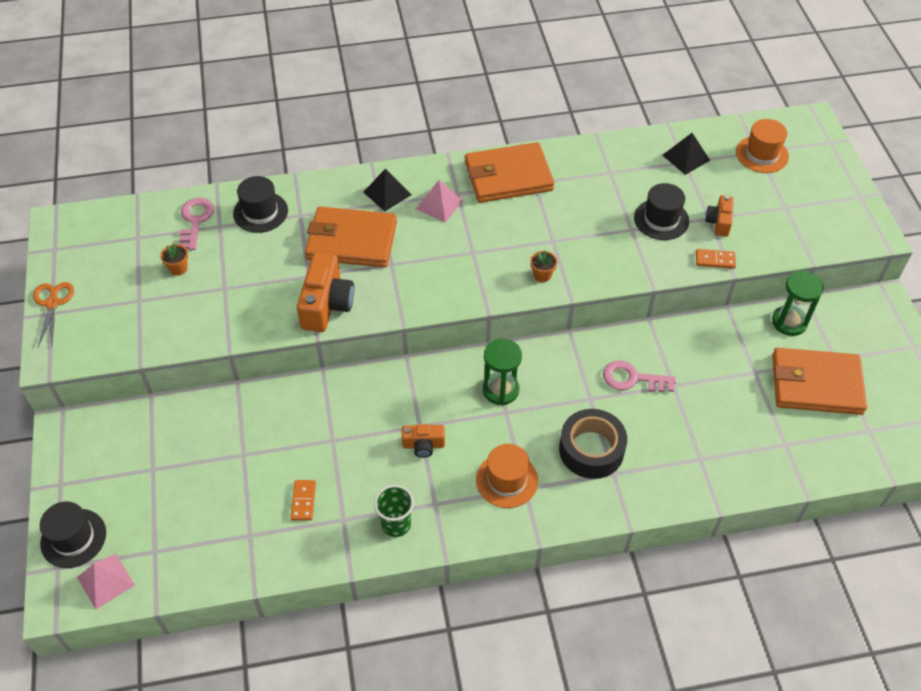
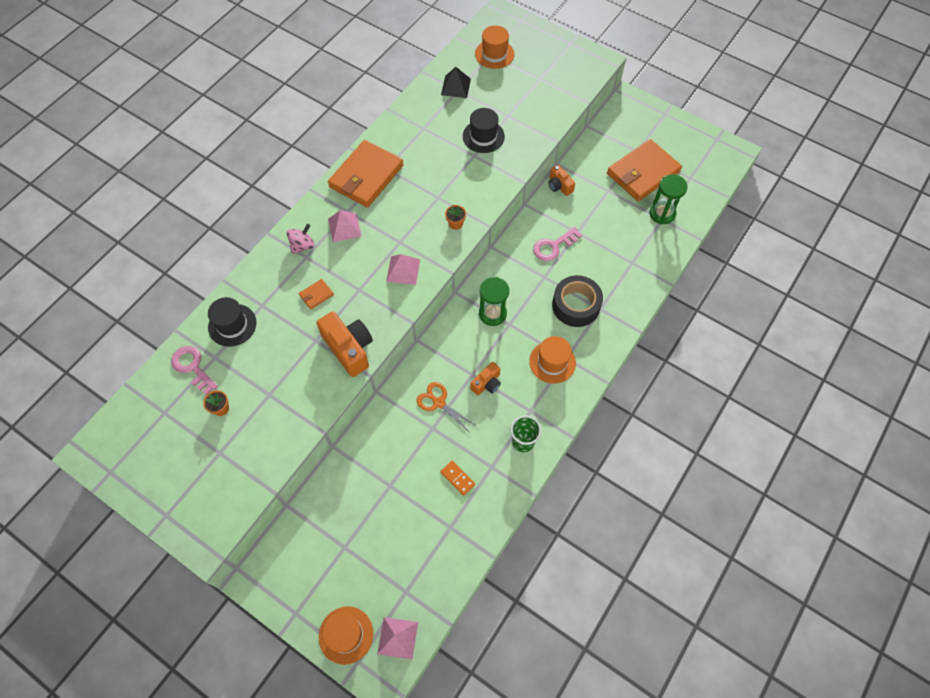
camera: 45 degrees left, 10 degrees up
(52, 303) = (158, 508): orange scissors -> orange scissors (438, 402)
(73, 538) = (346, 635): black hat -> orange hat
(351, 241) = (316, 295): orange wallet -> orange wallet, size x0.41
(387, 193) = (302, 246): black pyramid -> pink spinning top
(447, 278) = (403, 270): none -> pink pyramid
(715, 260) = (537, 139): orange domino -> none
(719, 222) = (515, 114): orange camera -> orange camera (559, 186)
(789, 322) = (595, 148): green hourglass -> green hourglass (662, 213)

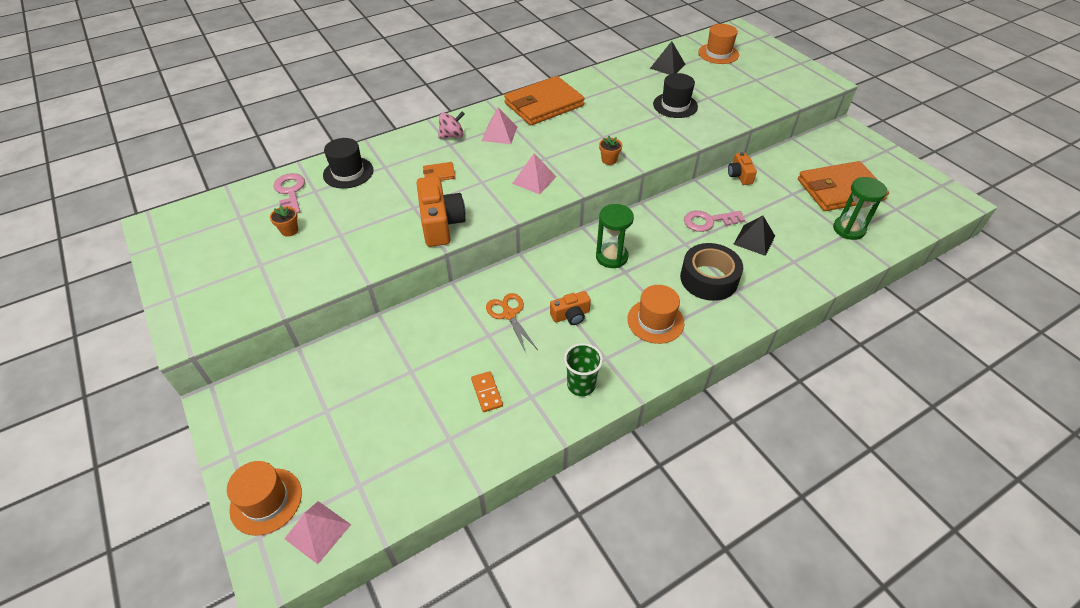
camera: 25 degrees right, 15 degrees down
(595, 252) = (754, 240): none -> black pyramid

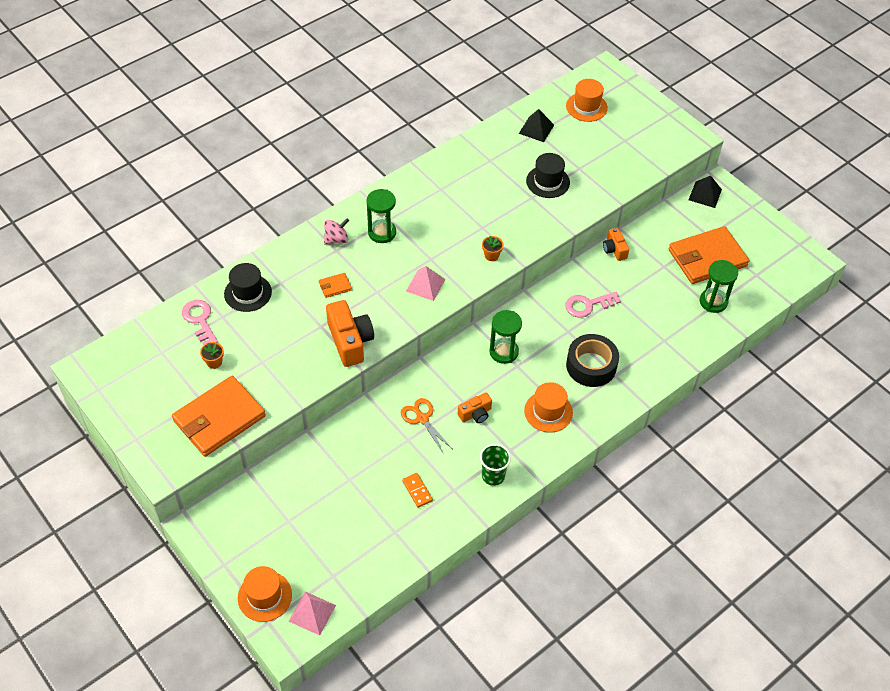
camera: 10 degrees left, 5 degrees up
(499, 133) = (382, 232): pink pyramid -> green hourglass
(544, 104) = (419, 191): orange wallet -> orange wallet (219, 418)
(754, 240) = (629, 321): black pyramid -> black pyramid (705, 194)

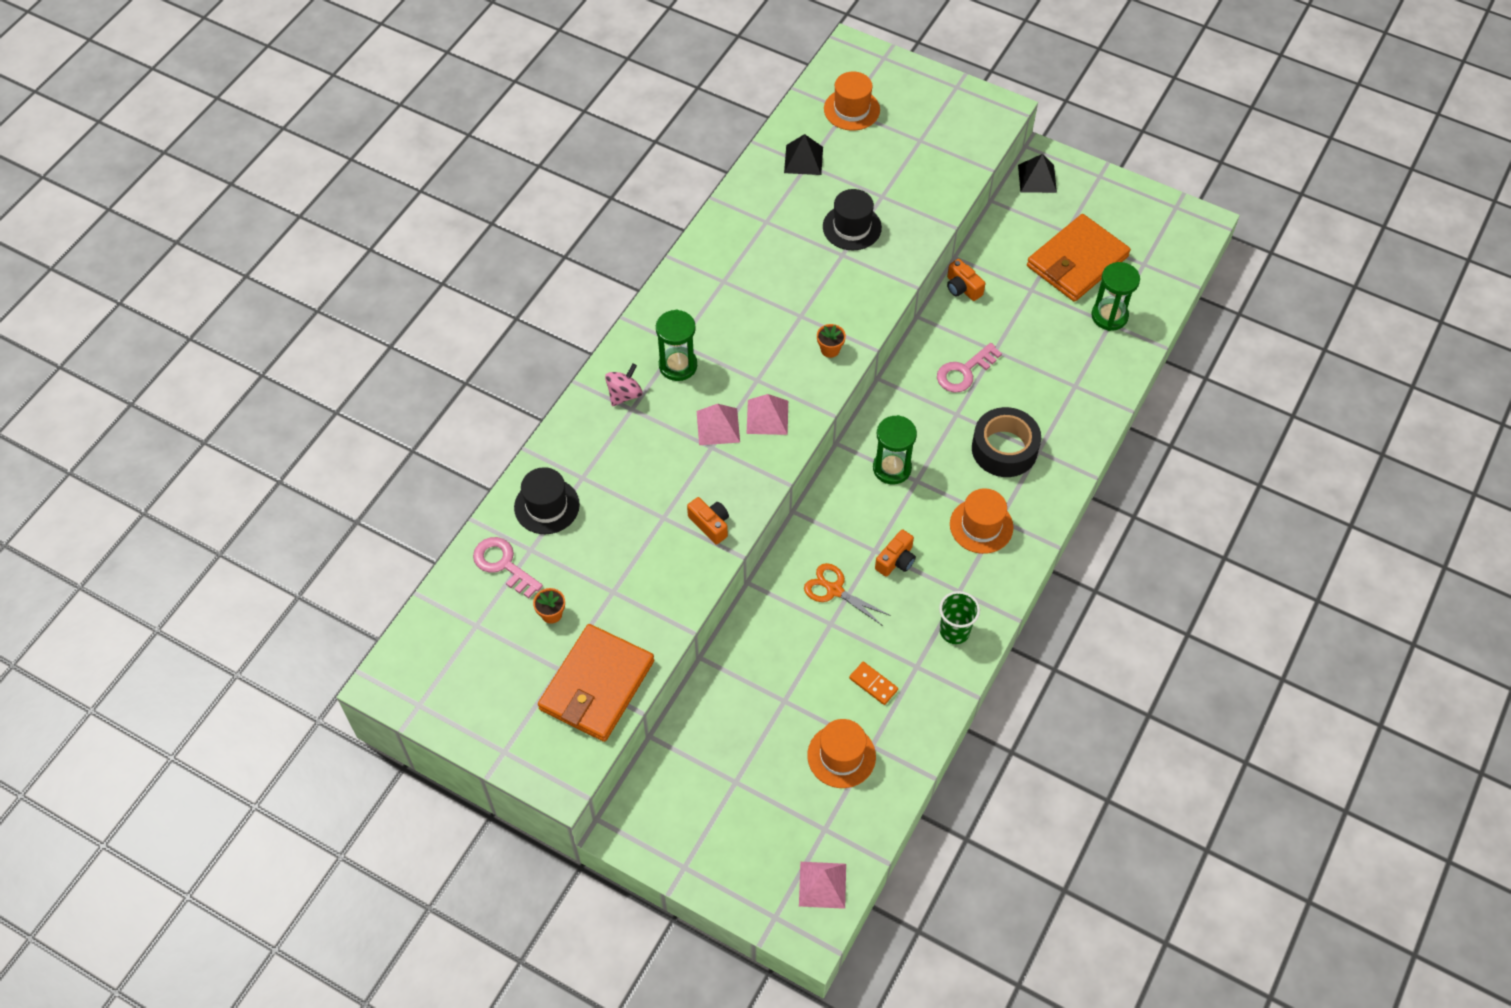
camera: 20 degrees left, 5 degrees up
(264, 596) = (754, 887): orange hat -> orange hat (841, 756)
(335, 286) = (654, 458): orange wallet -> none
(350, 341) = (710, 524): orange camera -> orange camera, size x0.56
(388, 280) = (718, 426): none -> pink pyramid

